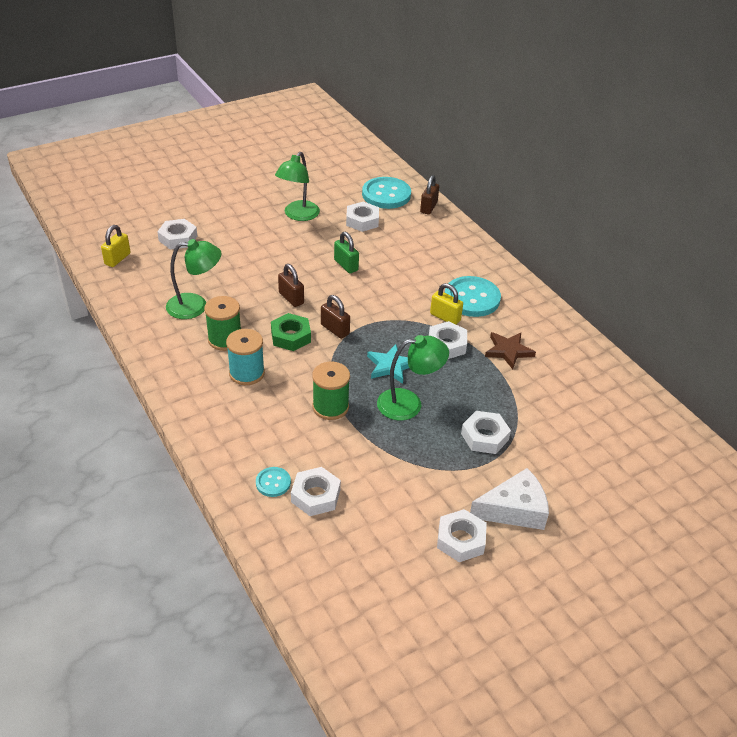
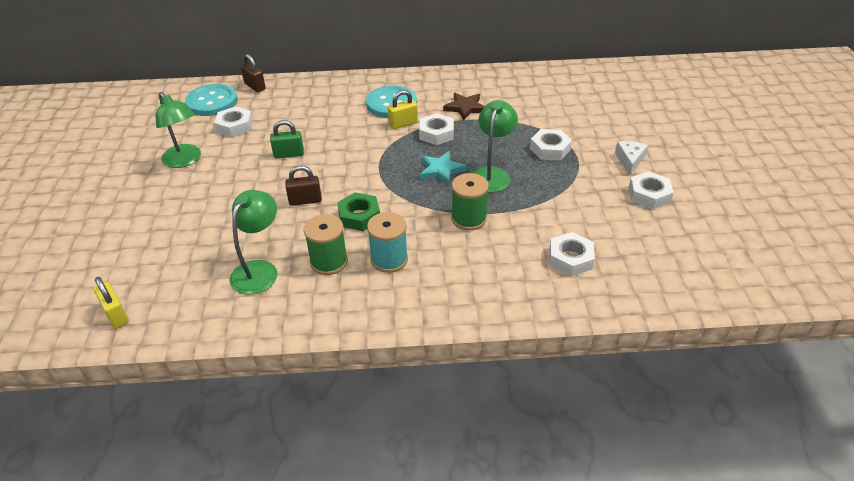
camera: 60 degrees left, 0 degrees up
(178, 238) = (131, 255): white nut -> none
(273, 483) = (543, 281): turquoise button -> none
(335, 329) = (371, 187): brown padlock -> none
(514, 509) = (629, 160): white cheese -> white cheese, size x0.64

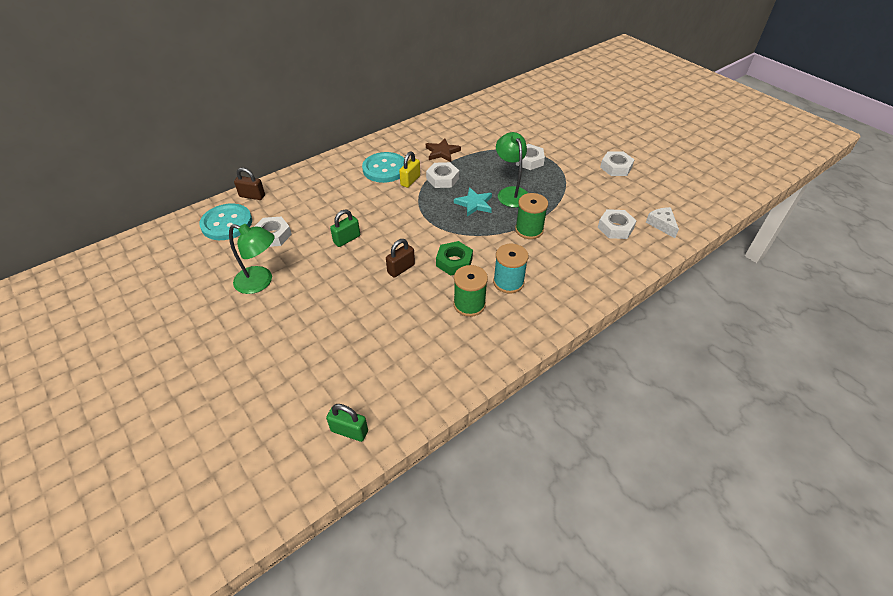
camera: 35 degrees left, 5 degrees up
(116, 315) = (349, 431): yellow padlock -> green padlock
(259, 270) = (425, 336): green lamp -> none
(629, 160) = (583, 149): white cheese -> white cheese (661, 224)

